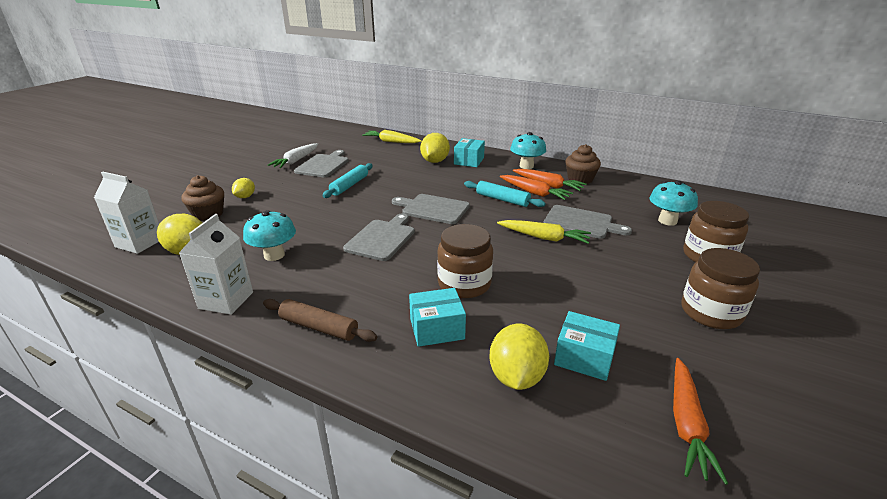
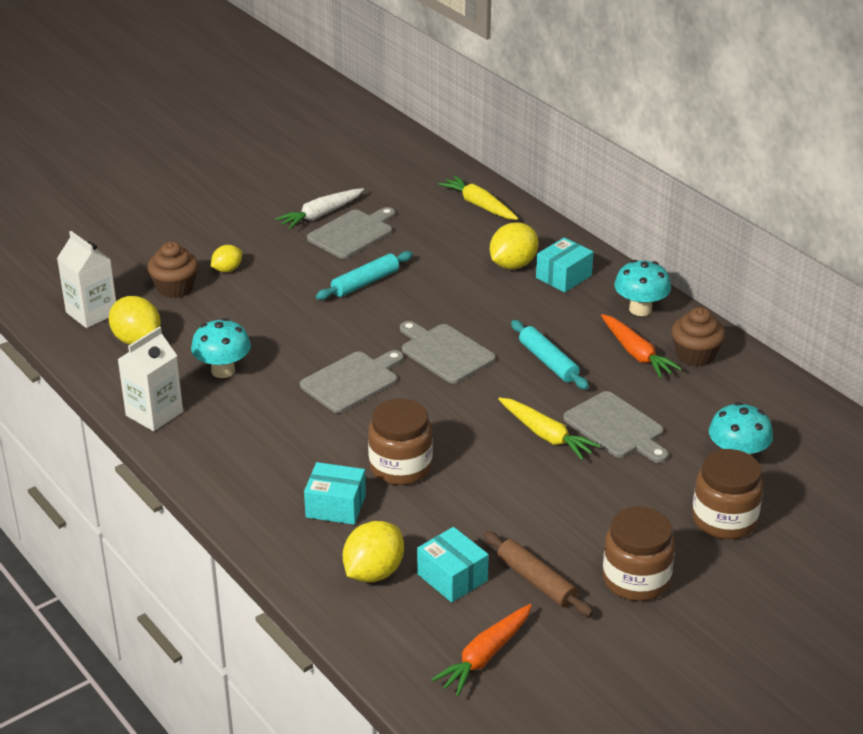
camera: 25 degrees right, 5 degrees up
(319, 327) = (227, 470): brown rolling pin -> brown rolling pin (536, 581)
(534, 193) = (603, 362): orange carrot -> none

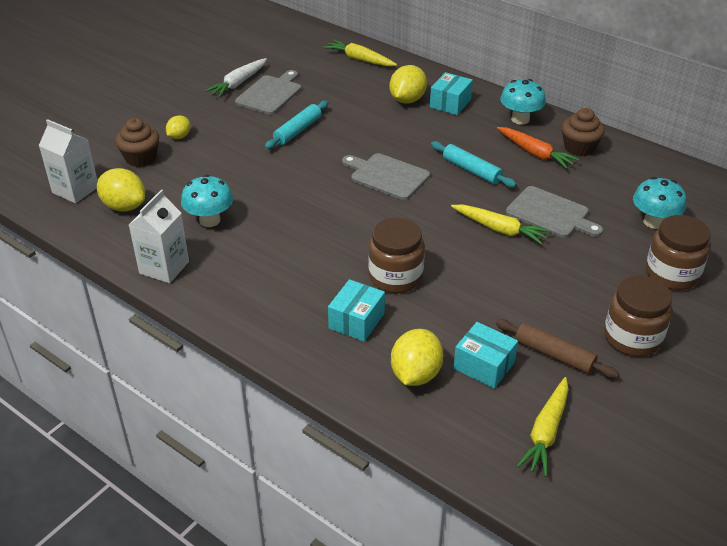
camera: 15 degrees left, 5 degrees up
(336, 506) = (356, 321): turquoise box -> turquoise box turned 60 degrees counterclockwise
(352, 381) = (322, 211): grey cutting board -> none
(485, 656) = (546, 432): orange carrot -> yellow carrot

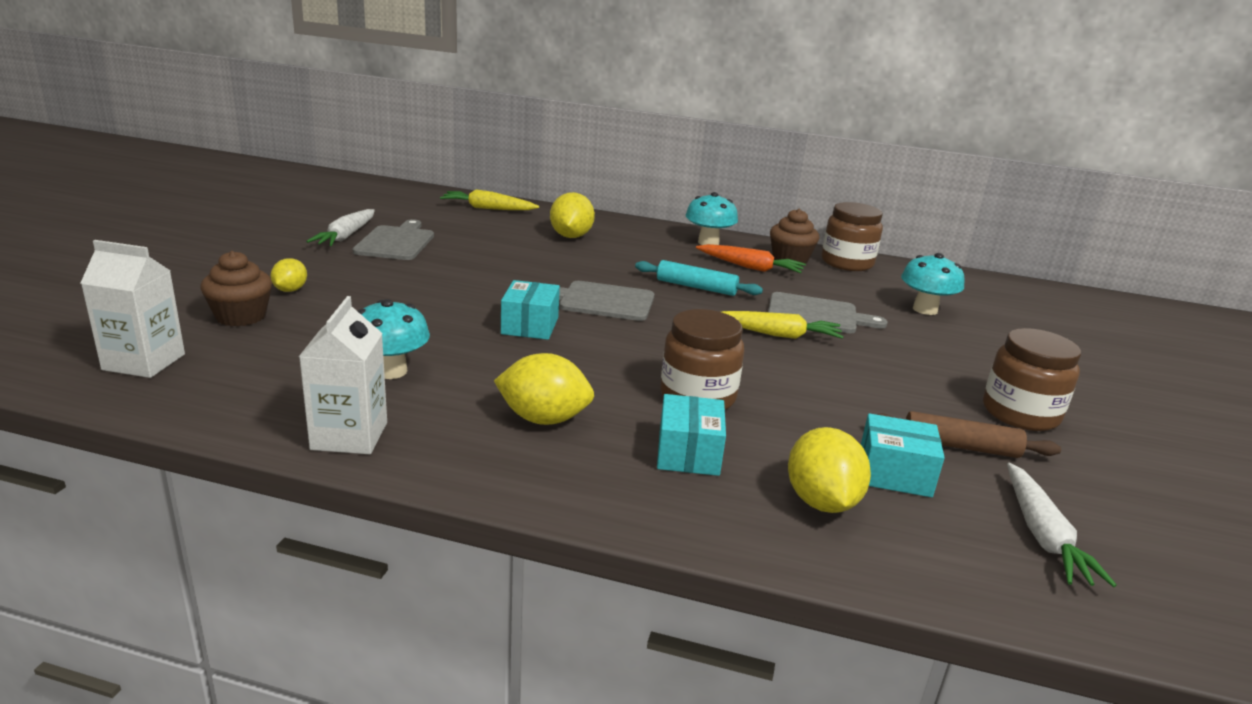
camera: 25 degrees left, 15 degrees down
(124, 206) = (240, 372): yellow lemon -> yellow lemon (543, 419)
(297, 130) = (456, 271): turquoise rolling pin -> none
(450, 103) = (622, 236): turquoise box -> turquoise box (530, 326)
(546, 432) = (1042, 534): yellow carrot -> white carrot
(672, 274) = (991, 350): brown jar -> brown jar (847, 263)

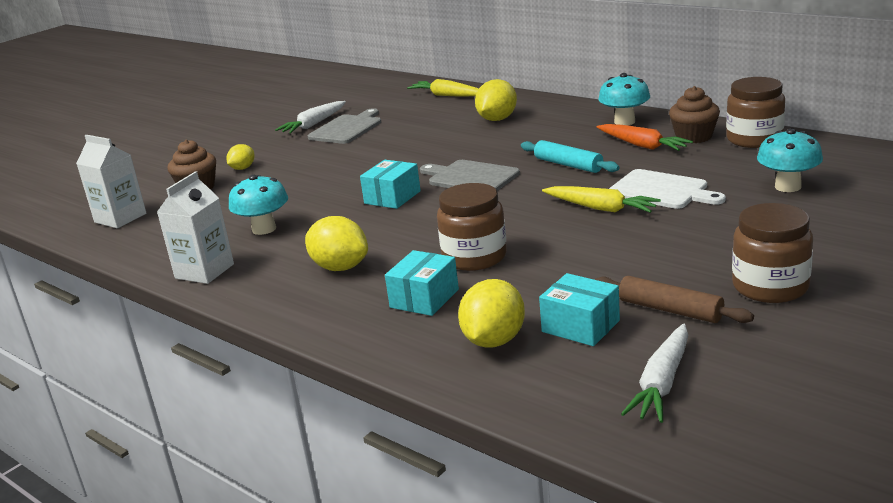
camera: 30 degrees right, 0 degrees up
(817, 314) = (661, 190): grey cutting board -> white cutting board

